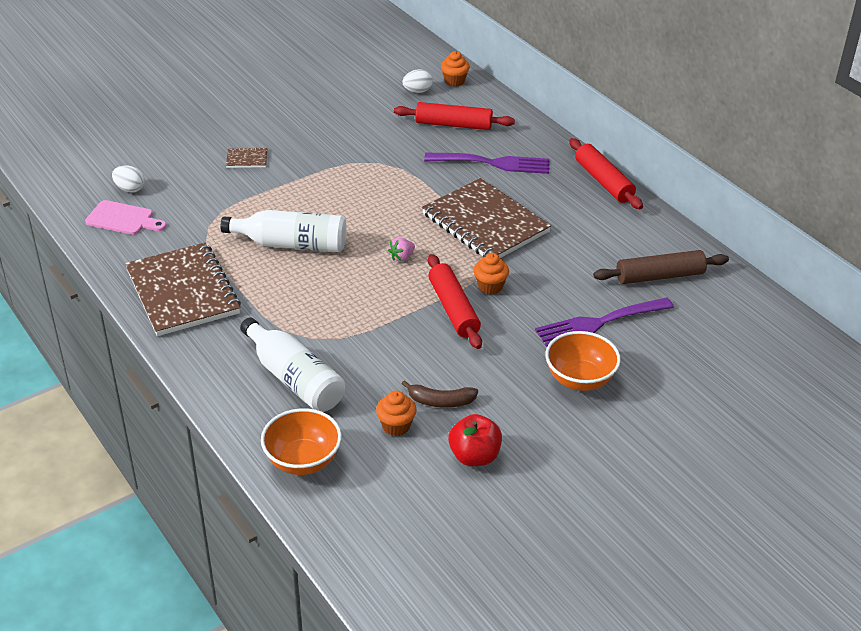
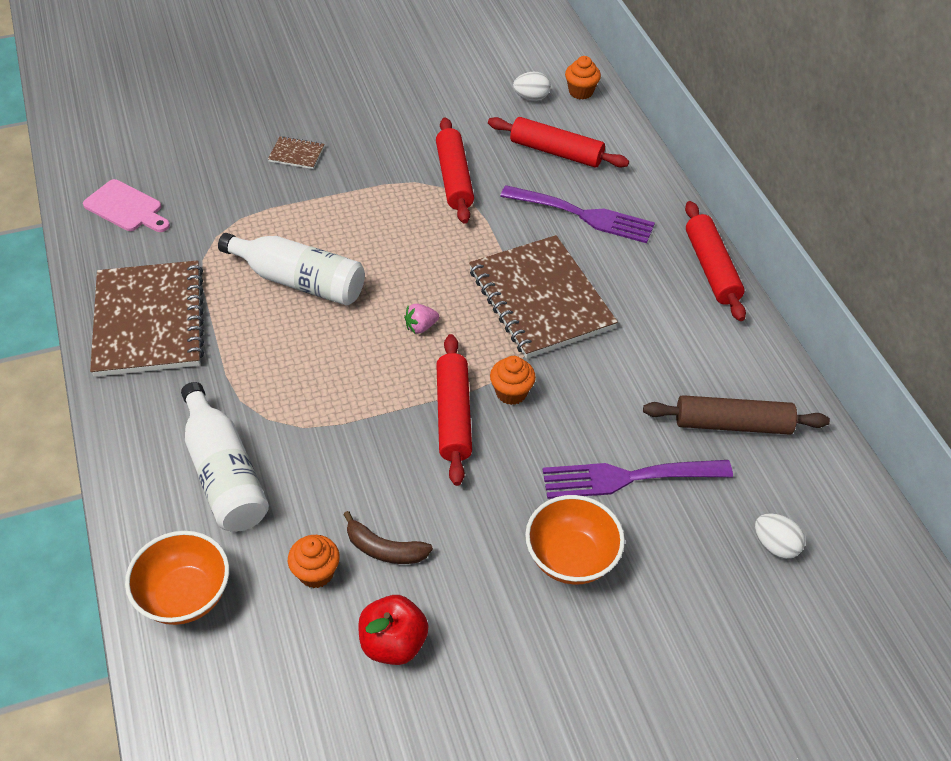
camera: 15 degrees right, 10 degrees up
(130, 189) = (150, 169): white egg -> white egg (775, 545)
(382, 155) = (454, 178): none -> red rolling pin

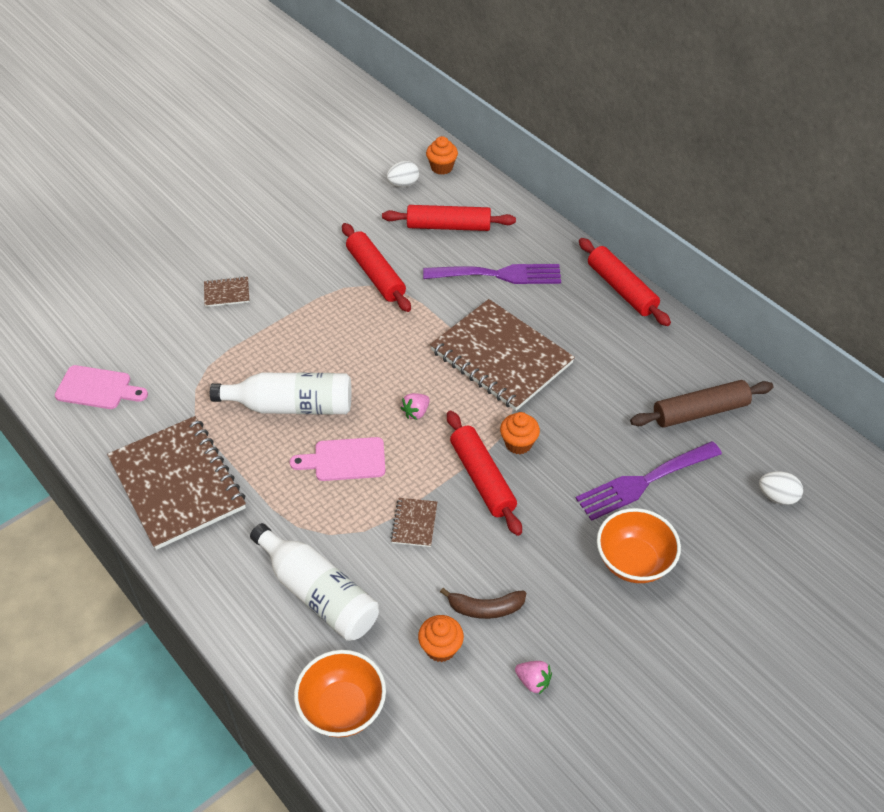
camera: 20 degrees left, 0 degrees up
(322, 350) = (344, 460): none -> pink cutting board
(358, 437) = (414, 523): none -> brown notebook
(393, 643) = (533, 681): red apple -> pink strawberry

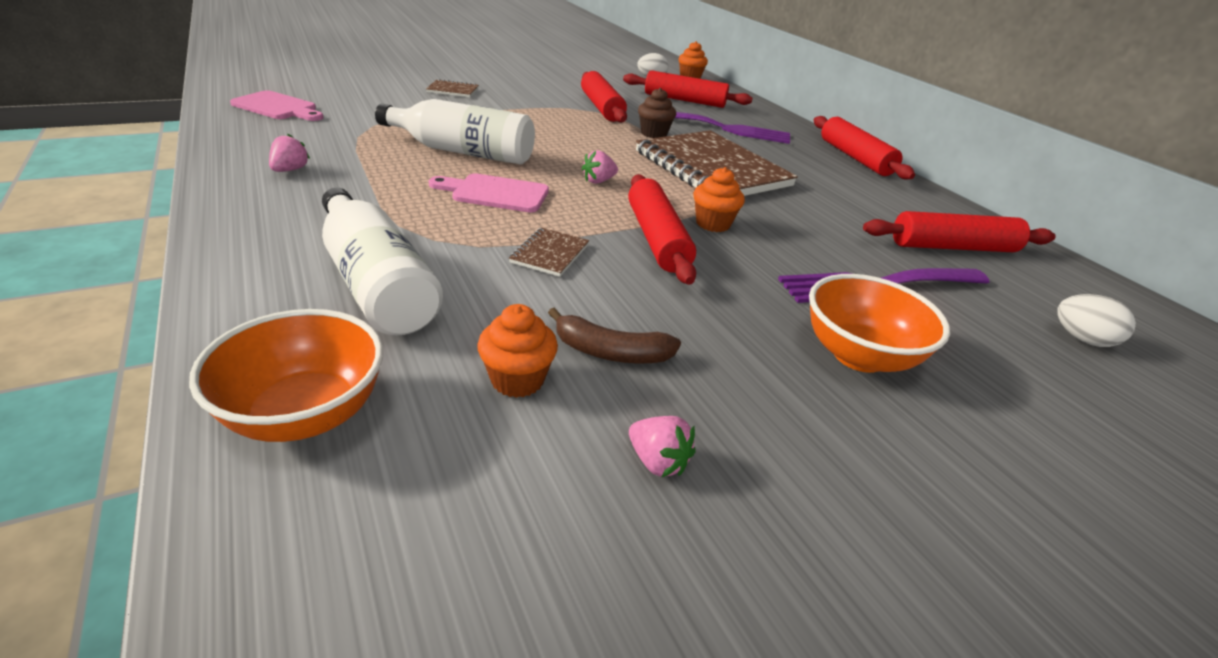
camera: 10 degrees right, 15 degrees down
(177, 484) = (290, 170): brown notebook -> pink strawberry
(438, 311) = (654, 134): none -> brown cupcake
(700, 412) = (953, 247): brown rolling pin -> red rolling pin

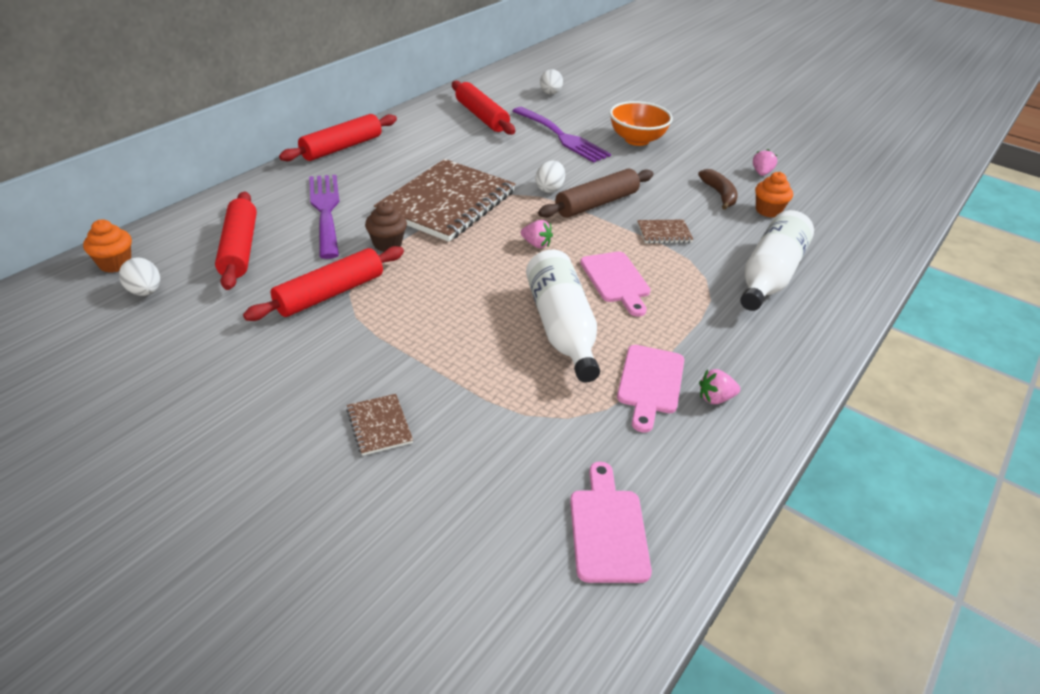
camera: 115 degrees left, 5 degrees up
(305, 414) = (855, 249): orange bowl -> none
(351, 156) = (650, 383): none -> pink cutting board
(656, 239) = (597, 203): red rolling pin -> brown rolling pin
(713, 224) = (549, 189): orange cupcake -> white egg

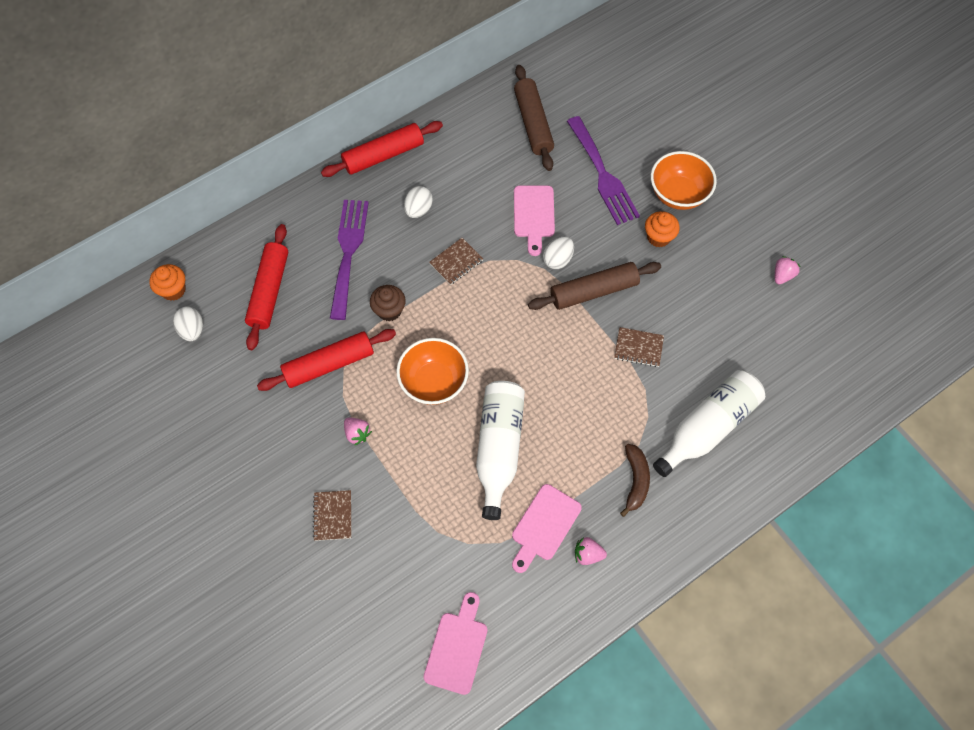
camera: 20 degrees right, 25 degrees up
(447, 203) = (456, 262): brown notebook -> brown notebook, size x0.40
(461, 288) = (434, 382): none -> orange bowl
(481, 116) = (533, 123): red rolling pin -> brown rolling pin
(536, 244) = (516, 338): pink strawberry -> pink strawberry (357, 433)
(550, 93) = (620, 90): white egg -> white egg (418, 209)
(616, 280) = (567, 402): pink cutting board -> pink cutting board (533, 215)
(719, 194) = (720, 301): brown banana -> brown banana (635, 481)
(768, 211) = (756, 336): orange cupcake -> orange cupcake (658, 237)

